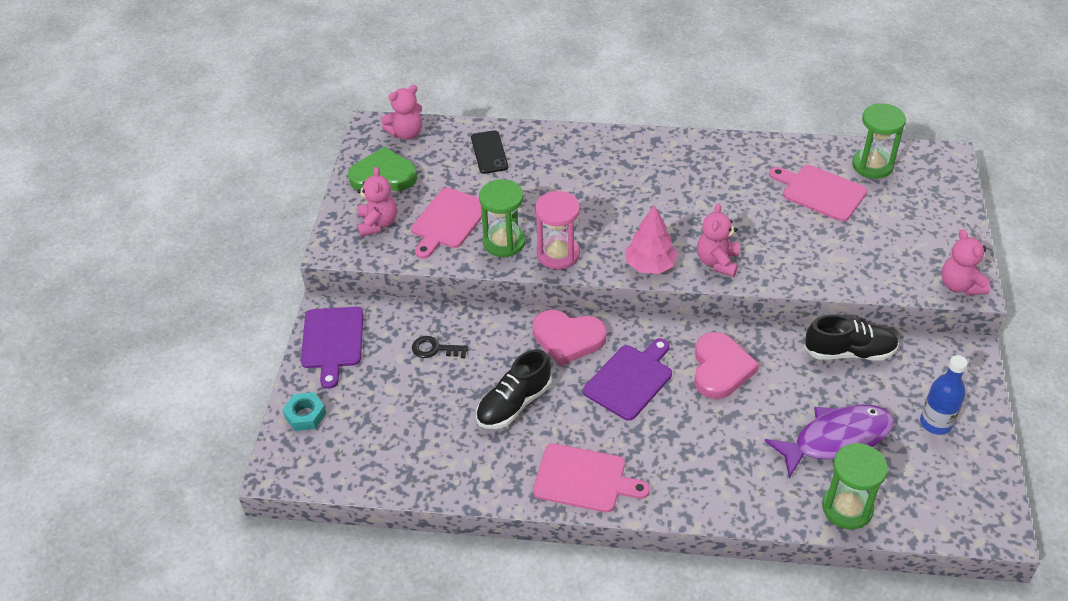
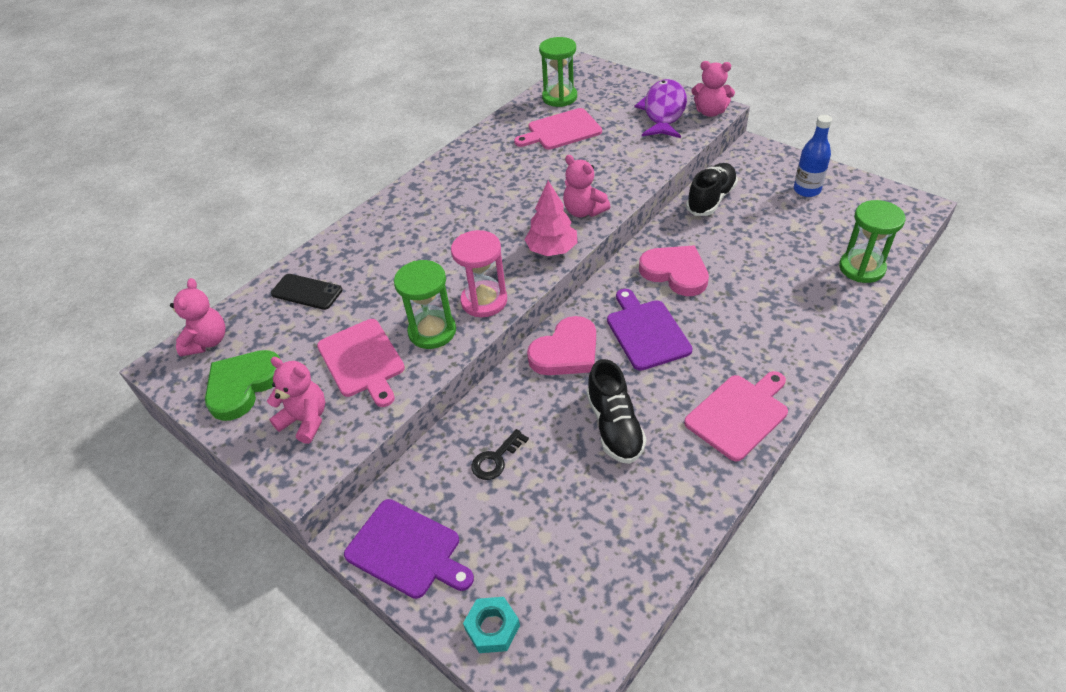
camera: 55 degrees left, 0 degrees up
(836, 439) = (791, 243): purple fish -> purple fish (663, 111)

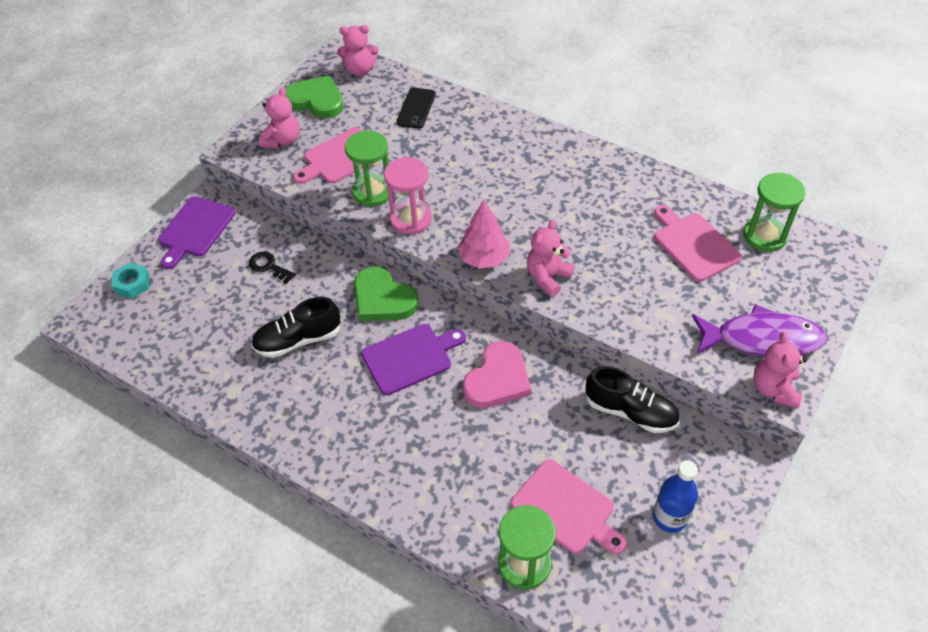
camera: 80 degrees right, 5 degrees up
(566, 352) = (383, 299): pink heart -> green heart
(739, 414) = (309, 432): pink cutting board -> pink cutting board (566, 509)

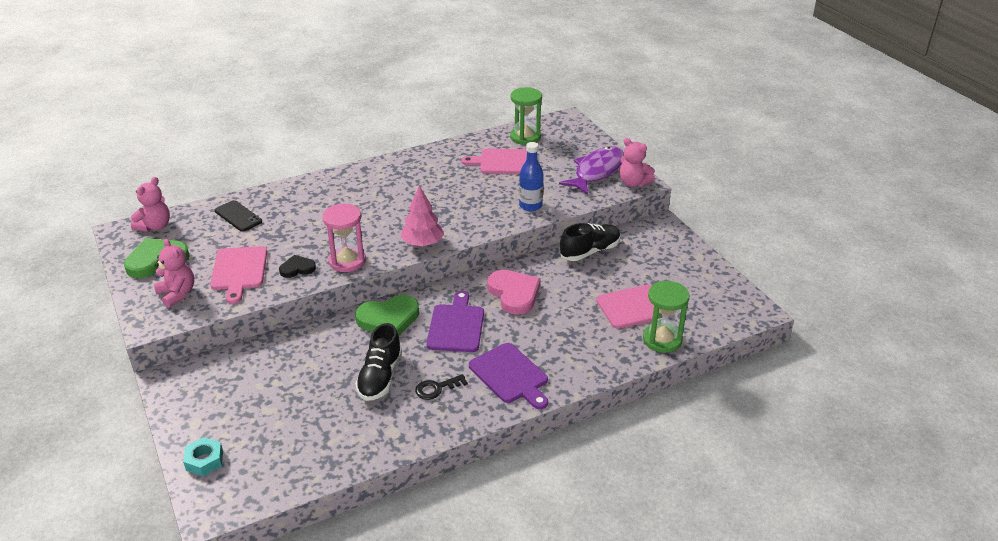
camera: 60 degrees left, 15 degrees down
(195, 229) = (189, 398): purple cutting board -> purple cutting board (510, 375)
(269, 266) = (286, 367): black key -> black key (437, 388)
(373, 192) = (297, 268): green hourglass -> black heart
(547, 277) = (469, 224): pink teddy bear -> none
(669, 517) = (674, 269): blue bottle -> blue bottle (530, 206)

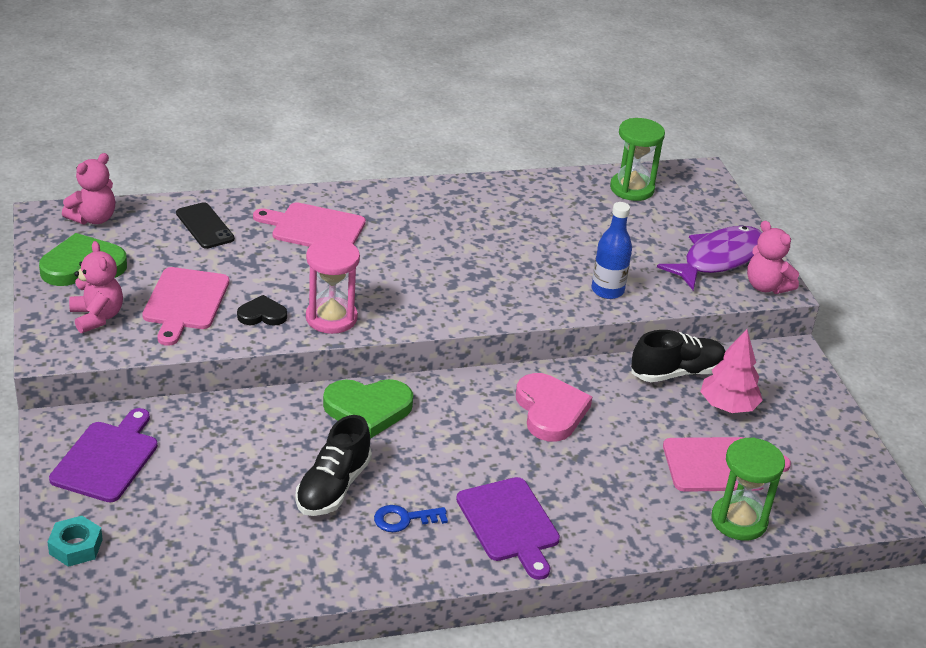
camera: 10 degrees right, 0 degrees up
(422, 243) = (440, 314): pink tree -> pink tree (728, 406)
(437, 388) = (404, 519): black key -> blue key
(456, 326) = (456, 438): purple cutting board -> purple cutting board (107, 458)
(504, 162) = (590, 220): pink cutting board -> pink cutting board (314, 228)

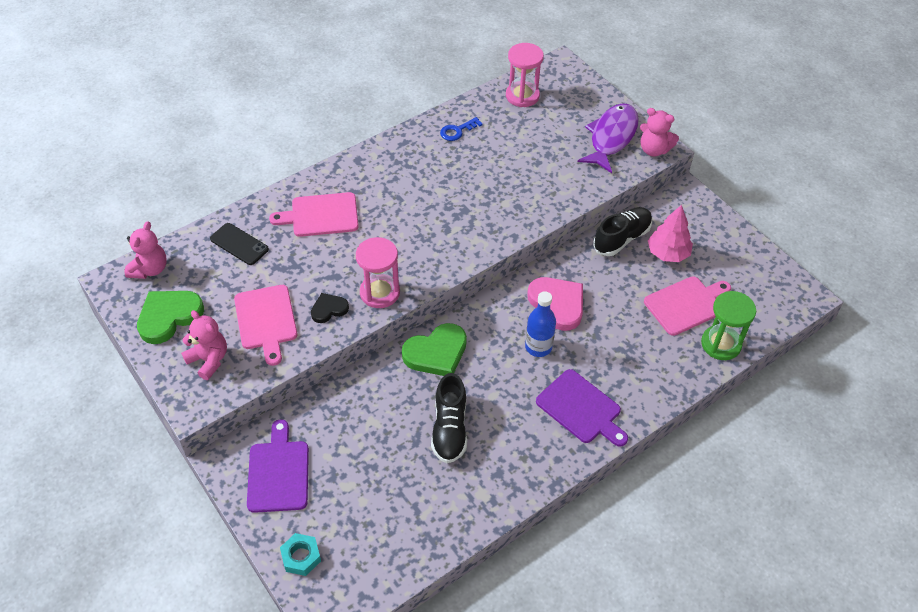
camera: 20 degrees left, 15 degrees up
(404, 519) = (511, 435): blue key -> blue key (457, 131)
(607, 290) = (554, 193): blue bottle -> blue bottle (538, 347)
(632, 189) = (522, 96): green hourglass -> pink hourglass

